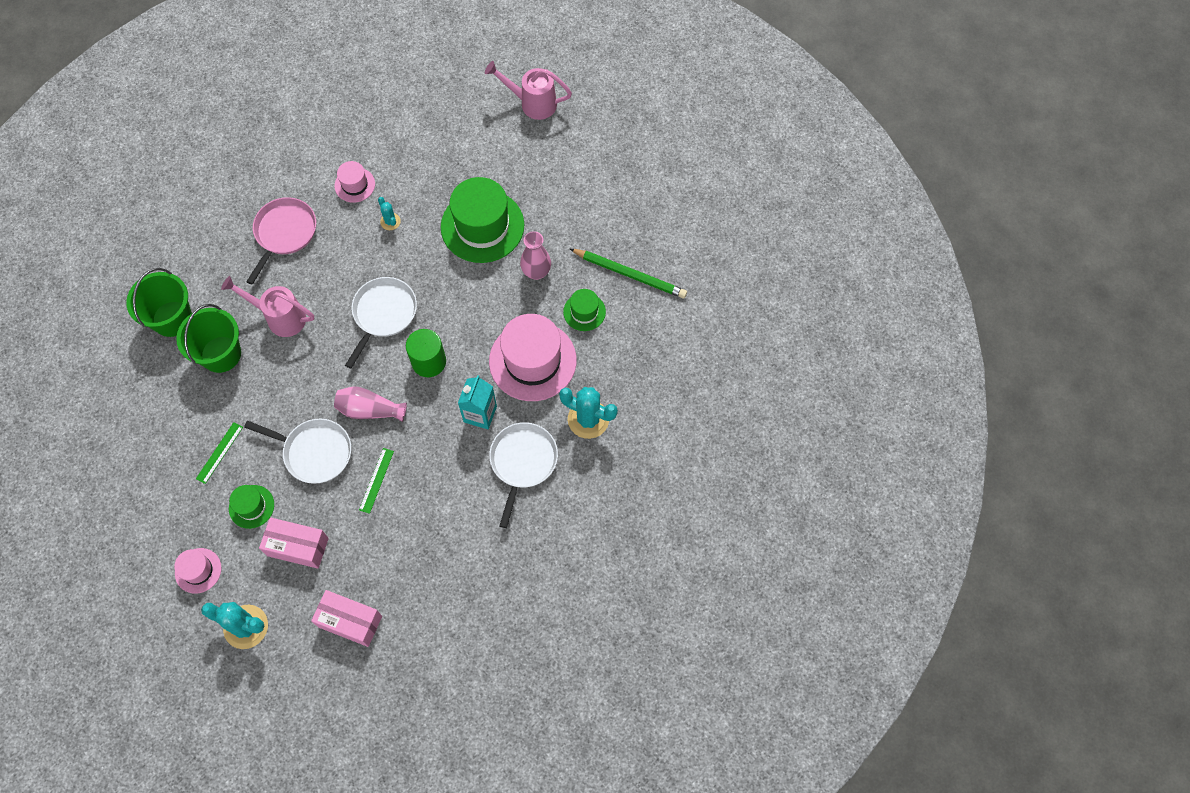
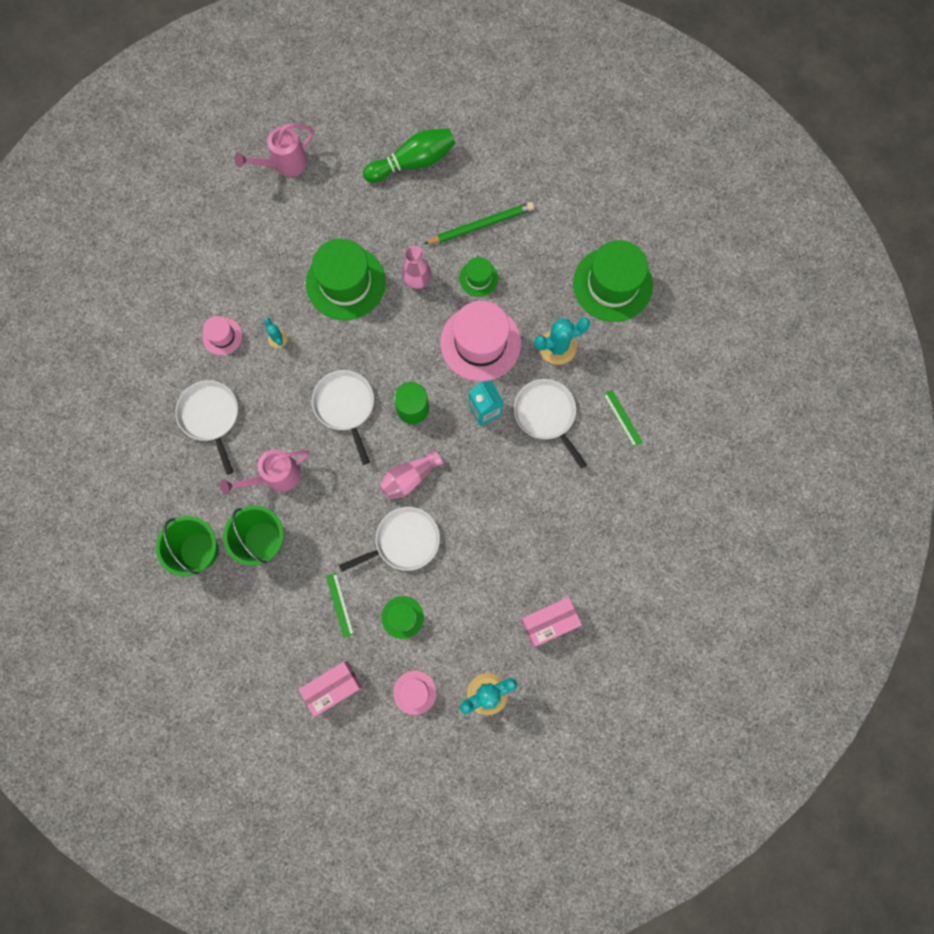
camera: 45 degrees left, 10 degrees up
(284, 233) = (210, 416): pink pan -> white pan
(298, 547) = (463, 611): pink box -> pink box (333, 687)
(376, 480) = (466, 518): green ruler -> green ruler (622, 418)
(390, 221) = (277, 338): turquoise cactus -> turquoise cactus turned 45 degrees clockwise
(629, 183) = (413, 162): none -> green bowling pin
(685, 412) = (612, 284): none -> green hat

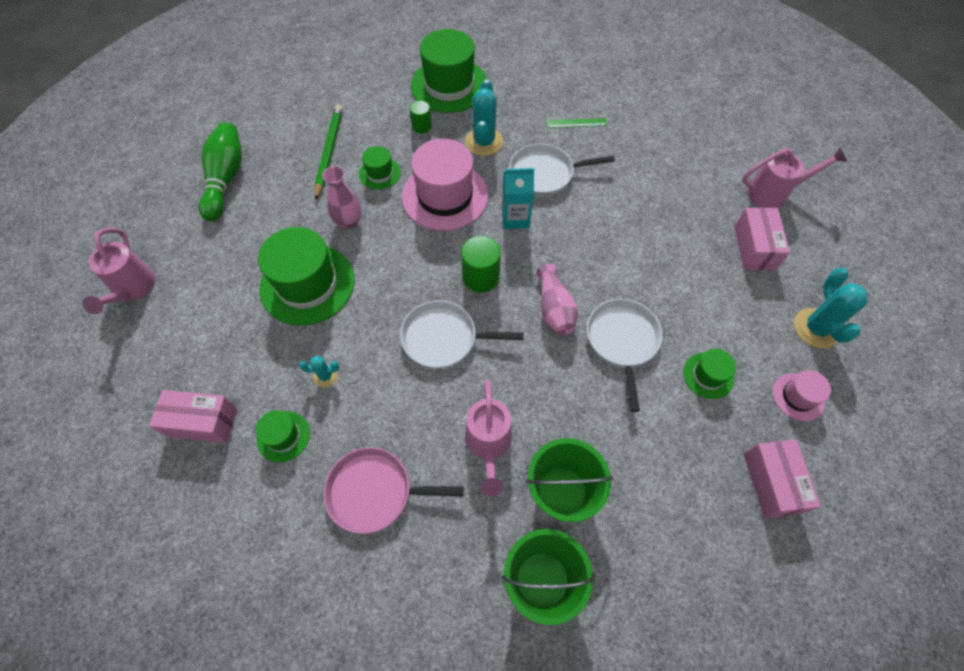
camera: 65 degrees left, 15 degrees down
(209, 278) = (202, 422): none -> pink box
(210, 416) = (374, 492): white pan -> pink pan
(222, 336) = (283, 436): pink hat -> green hat
(339, 605) = (672, 435): green ruler -> none
(549, 285) = (421, 126): none -> green cylinder
(623, 624) = (773, 193): none -> pink watering can

